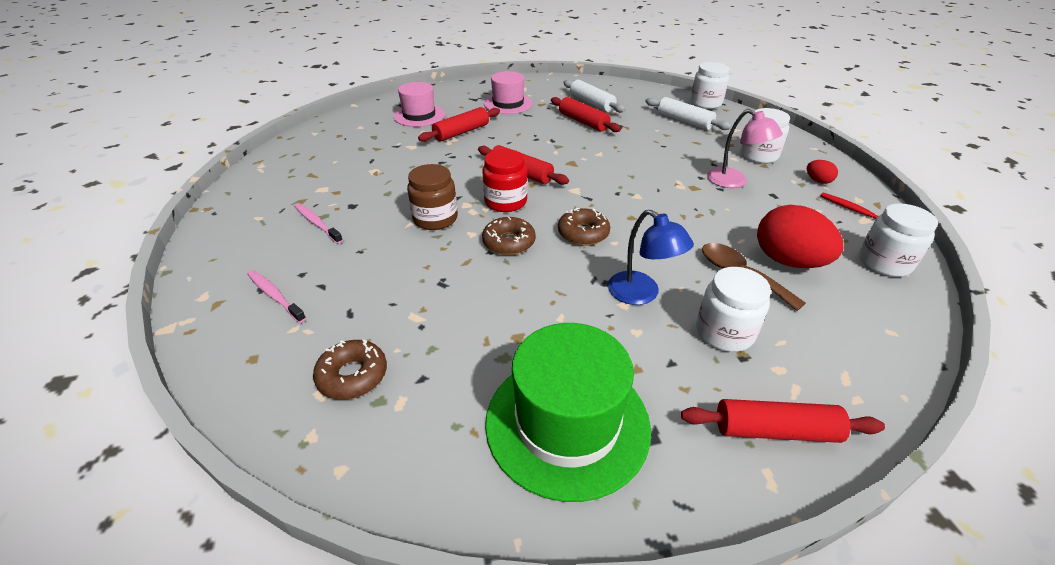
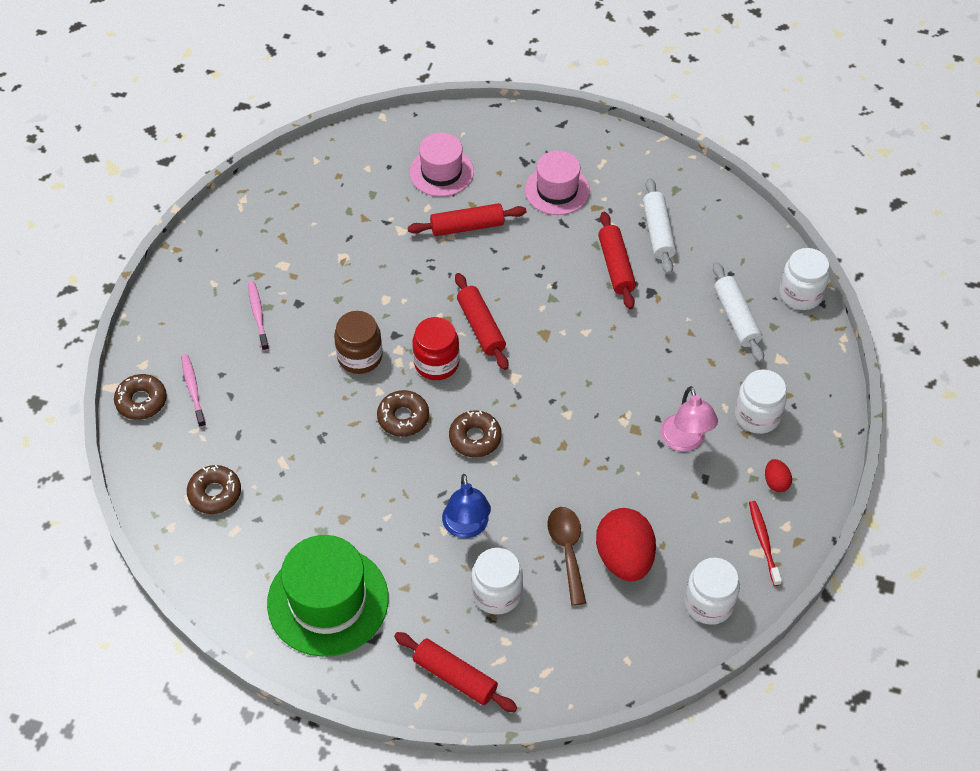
camera: 30 degrees right, 15 degrees up
(213, 327) = (141, 401): none -> brown donut

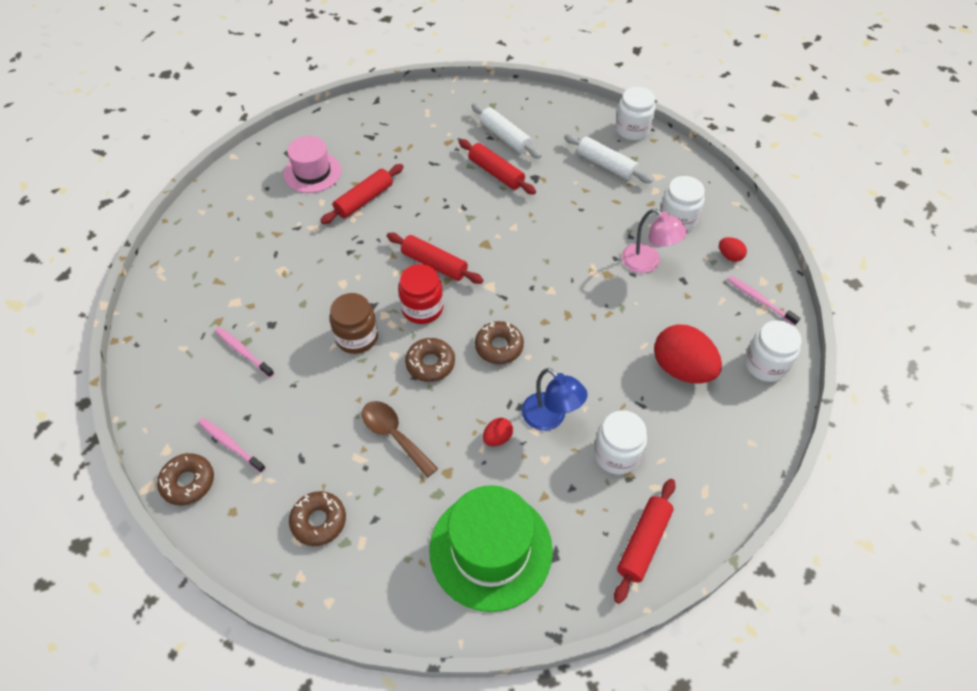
camera: 35 degrees left, 0 degrees up
(407, 516) = (497, 438): none -> red egg
(455, 677) = (643, 543): red rolling pin -> red rolling pin turned 60 degrees counterclockwise
(557, 190) = (410, 144): pink hat -> none
(567, 550) = (638, 388): brown spoon -> brown spoon (394, 435)
(763, 541) = (759, 300): red toothbrush -> pink toothbrush

